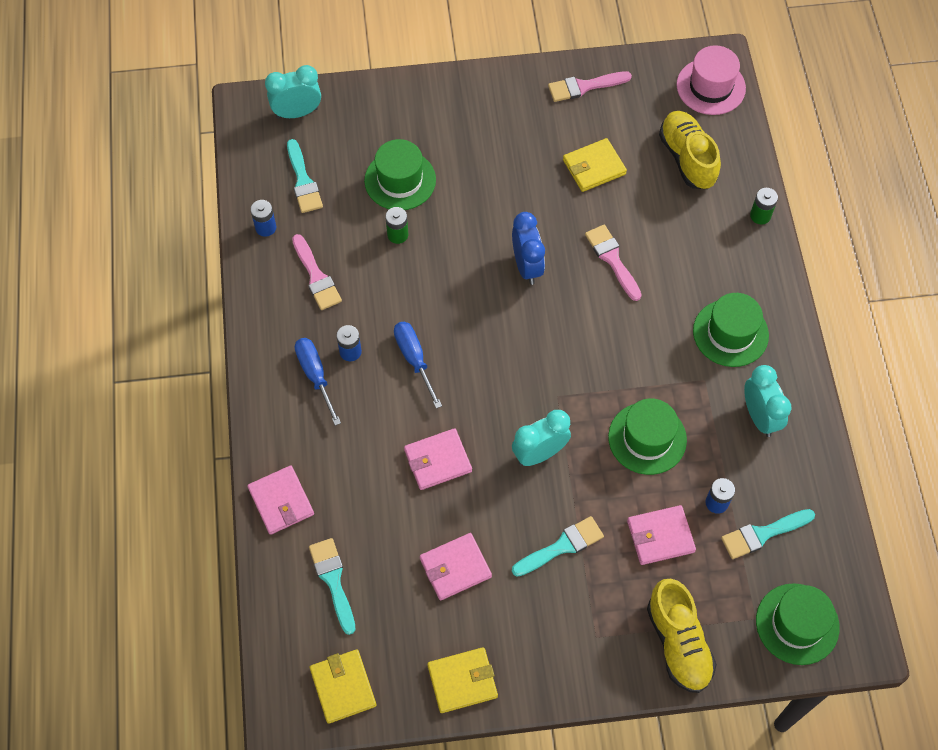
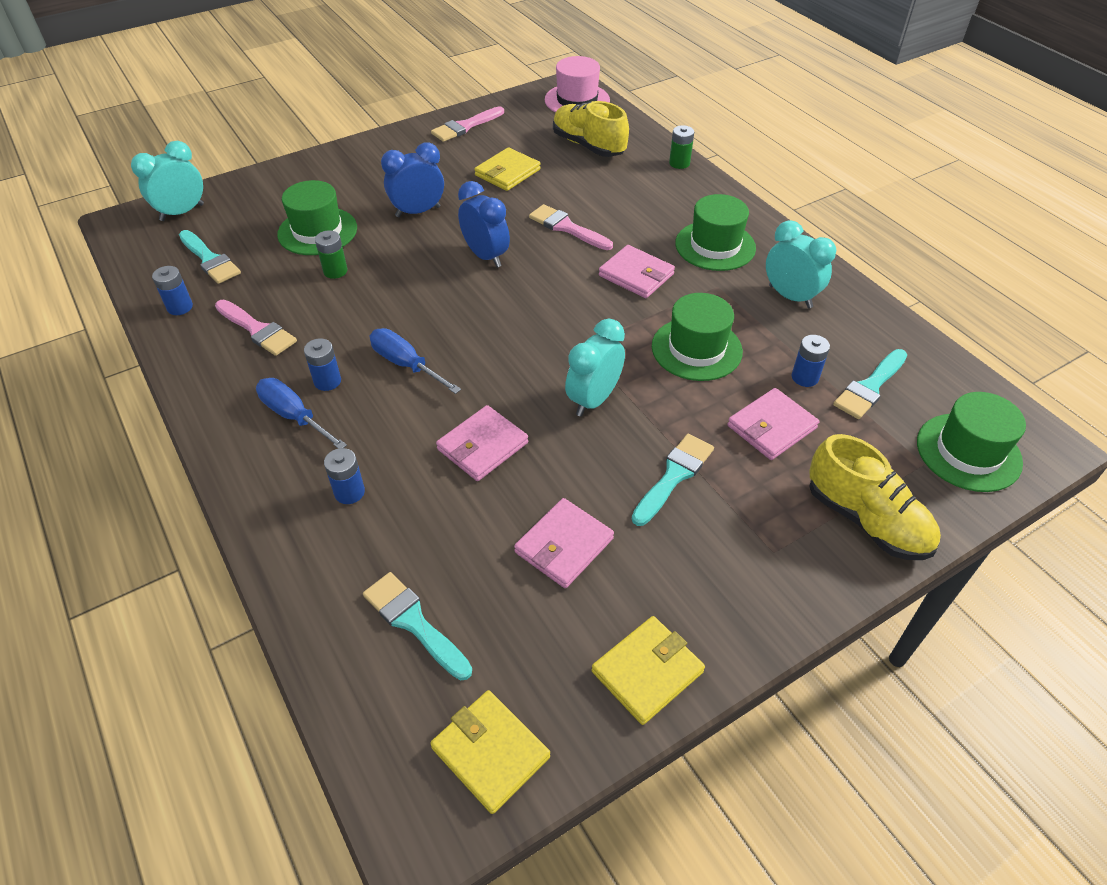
camera: 25 degrees left, 15 degrees down
(281, 501) = (303, 558): pink wallet -> pink wallet (636, 275)
(330, 460) = (349, 492): none -> blue battery
(493, 188) = (418, 212): none -> blue clock

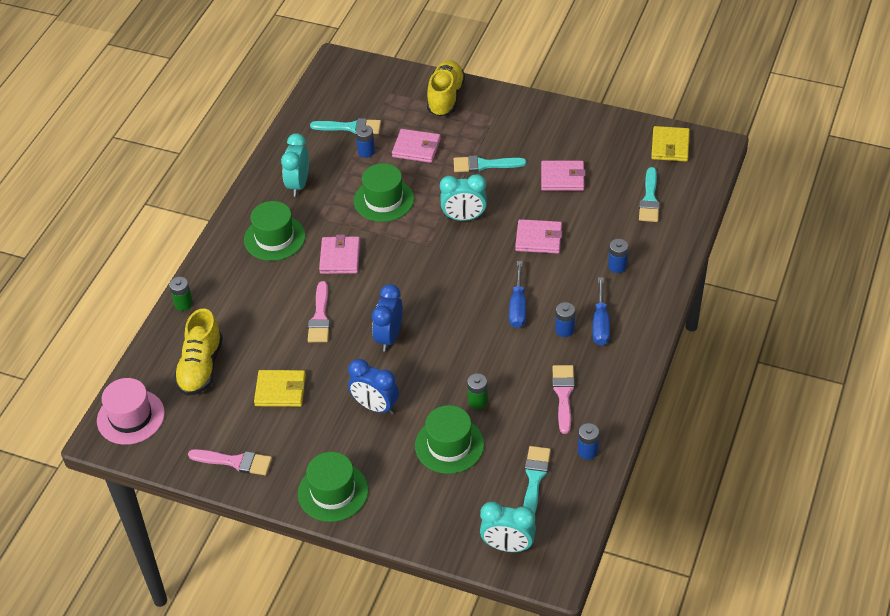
camera: 125 degrees left, 0 degrees up
(647, 671) = (591, 124): yellow wallet -> none
(968, 452) = (367, 82): green hat -> green hat (333, 492)

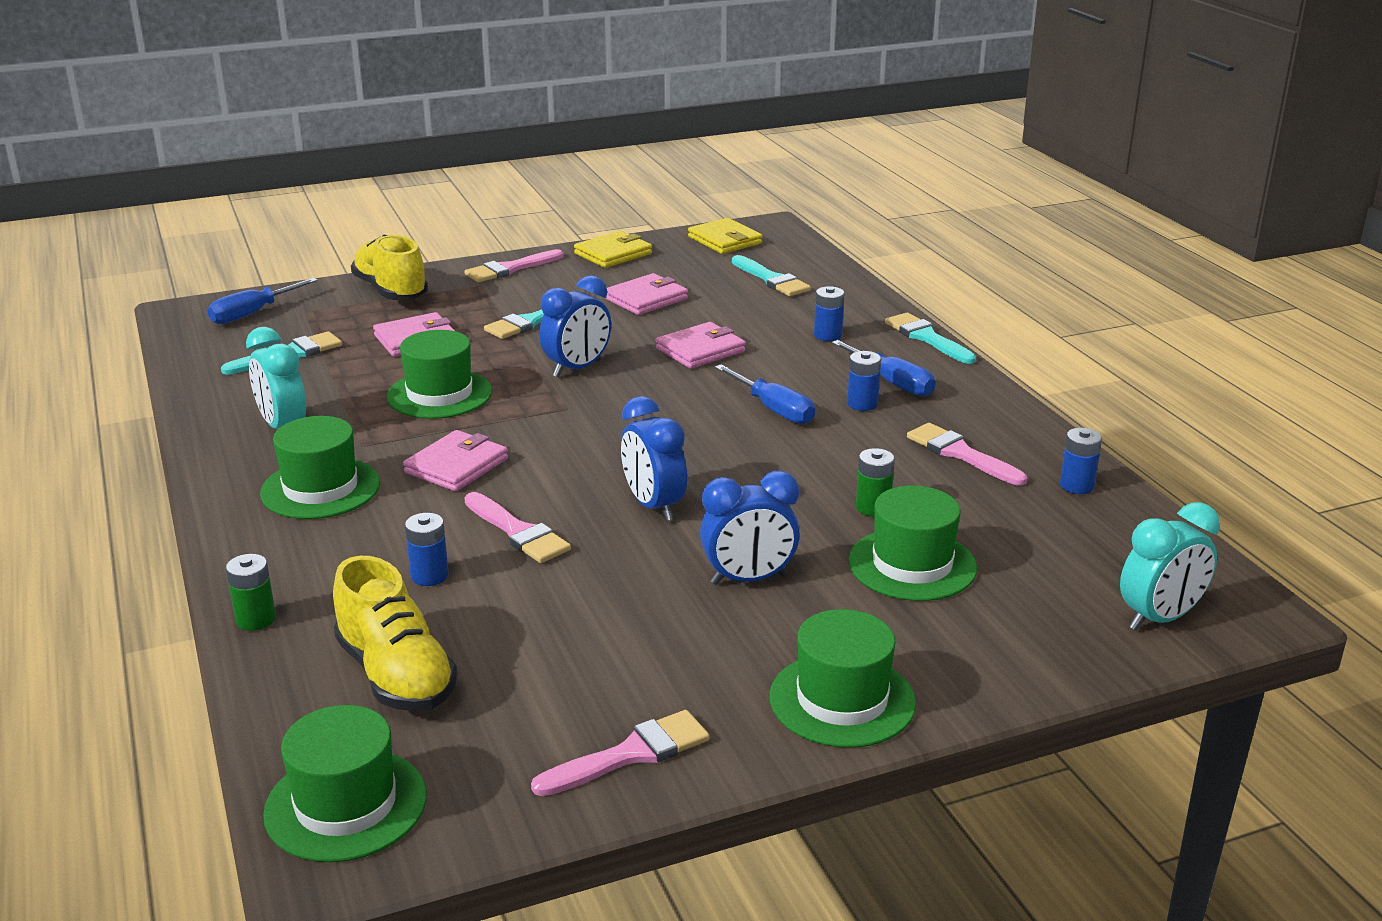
camera: 45 degrees left, 20 degrees down
(131, 417) = (346, 804): pink hat -> green hat
(280, 390) = (576, 634): yellow wallet -> yellow wallet (613, 254)
(340, 257) = (456, 466): pink wallet -> pink wallet turned 75 degrees clockwise
(366, 81) = (253, 313): none -> blue screwdriver
(366, 152) = (346, 365): blue battery -> blue battery (429, 576)
(464, 218) = (577, 369): turquoise clock -> blue clock
(524, 110) = (510, 269): none -> pink brush
(534, 478) = (1067, 539): turquoise brush -> turquoise brush (926, 338)

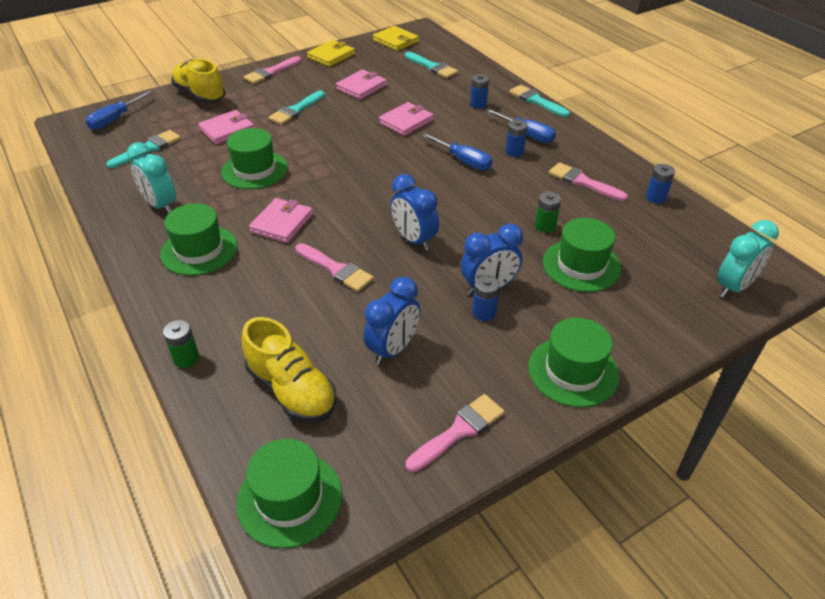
camera: 10 degrees left, 15 degrees up
(429, 576) = (290, 310): blue battery -> blue battery (484, 312)
(577, 369) = (335, 142): blue clock -> blue clock (393, 349)

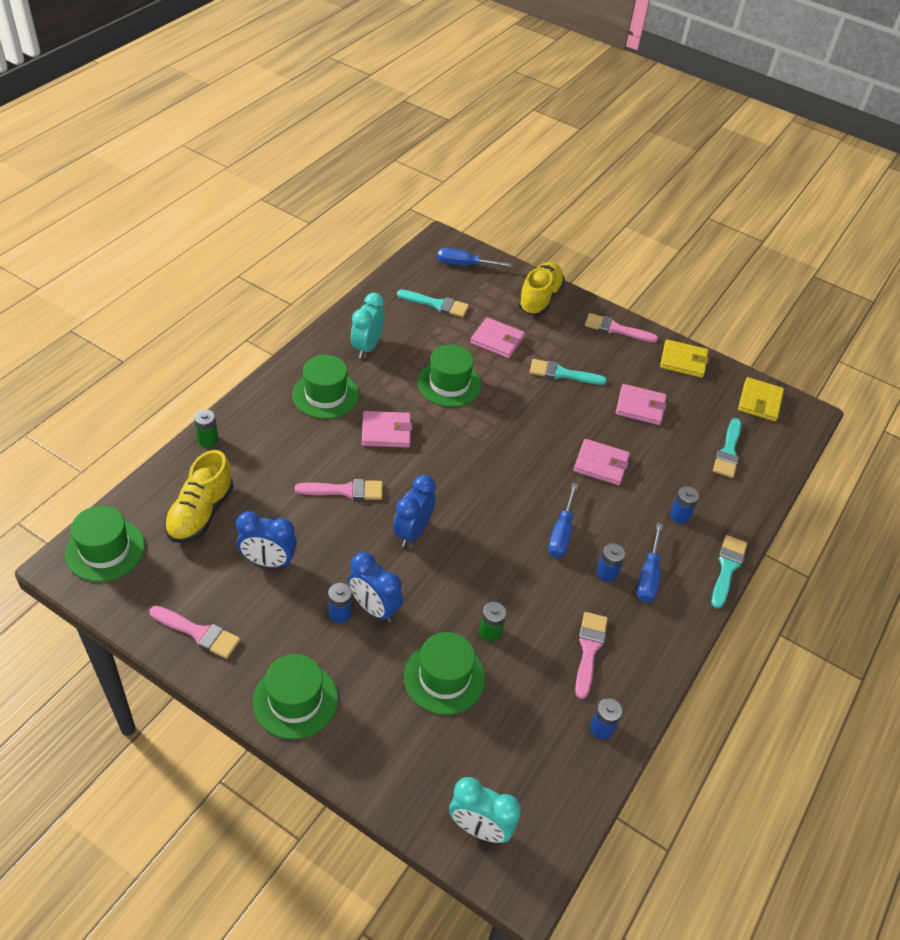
camera: 60 degrees right, 5 degrees up
(336, 269) = (345, 490): pink brush -> pink brush turned 105 degrees counterclockwise

